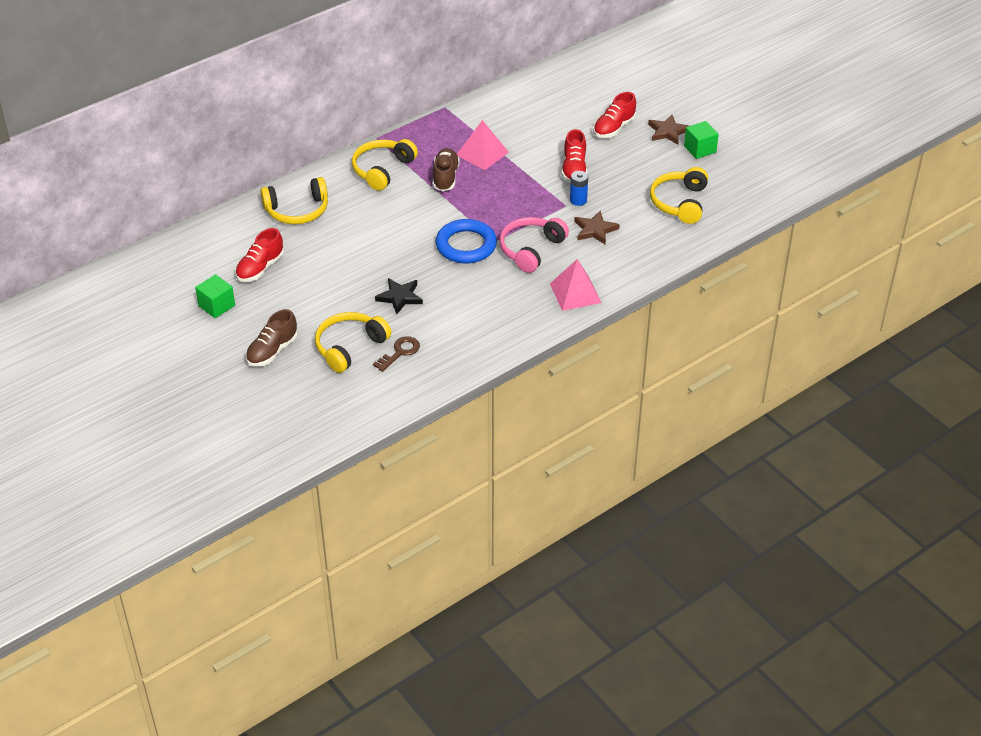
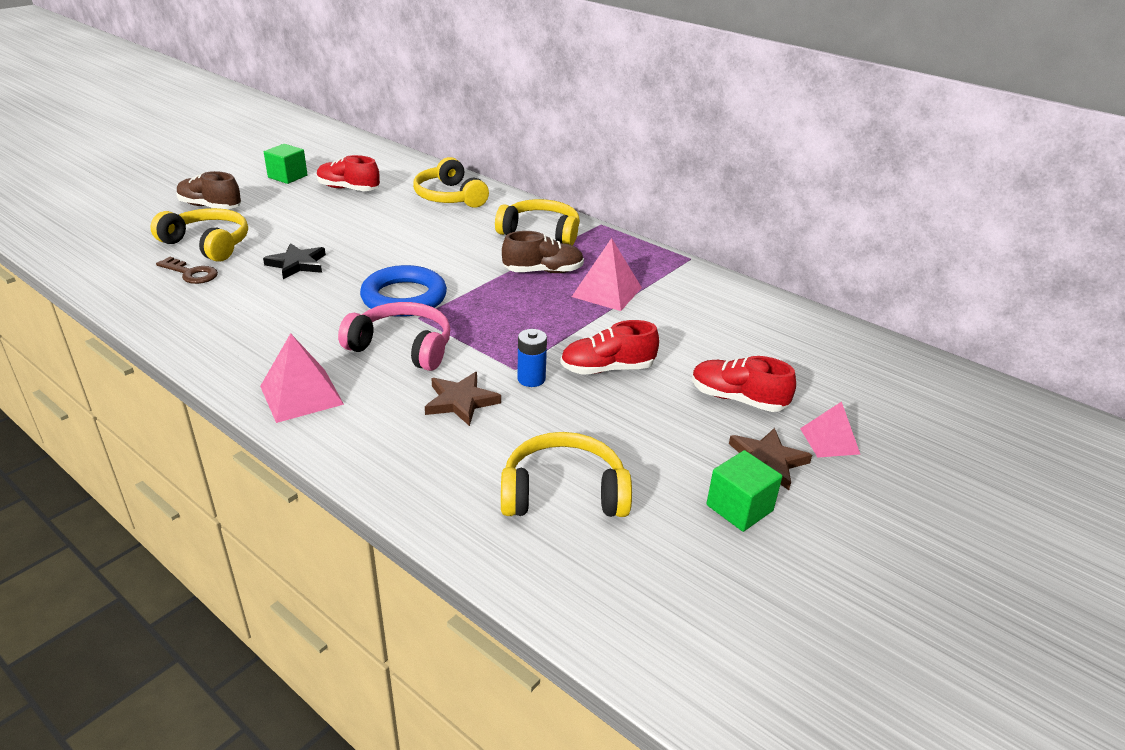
camera: 75 degrees right, 10 degrees down
(656, 107) = (829, 441): none -> pink pyramid

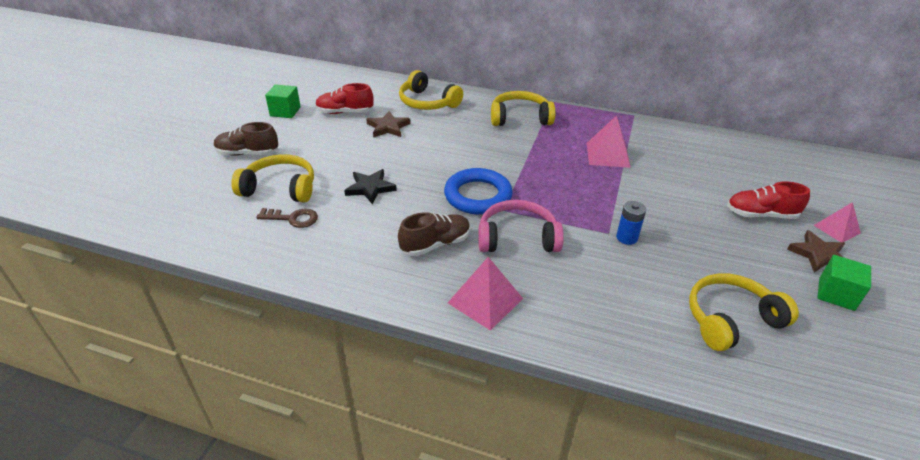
camera: 20 degrees left, 5 degrees up
(461, 401) = (599, 270): brown star -> brown star (388, 127)
(543, 271) = (551, 149): brown shoe -> brown shoe (435, 244)
(607, 369) = (665, 215): red shoe -> none

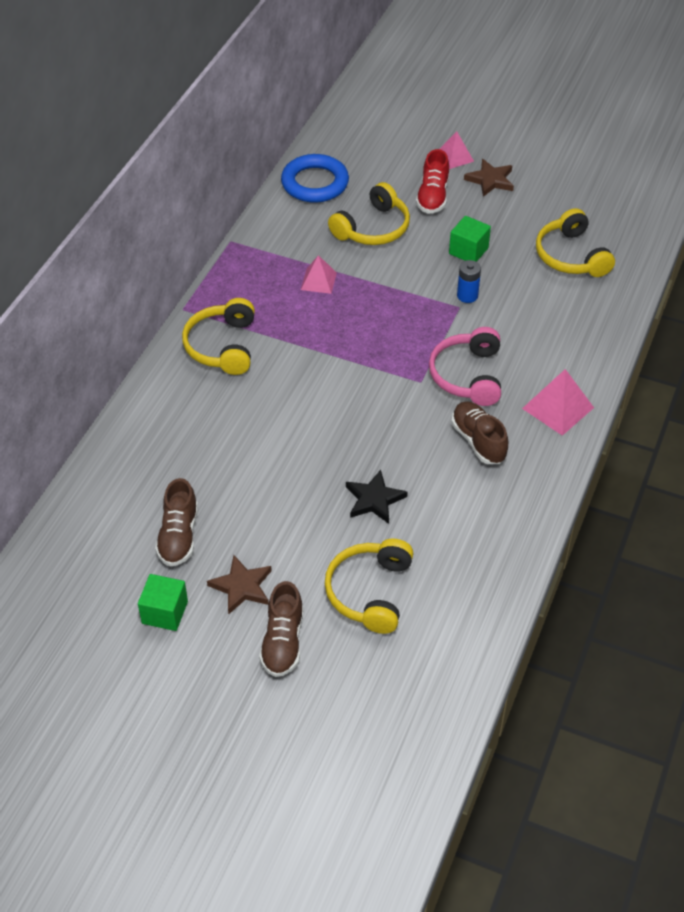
camera: 85 degrees left, 10 degrees up
(292, 218) = (433, 571): brown key -> none
(345, 112) = (178, 536): red shoe -> brown shoe
(388, 127) = (229, 484): brown star -> brown star (242, 586)
(427, 102) = (163, 440): yellow headphones -> yellow headphones (373, 228)
(478, 196) = (394, 401): blue ring -> blue ring (315, 183)
(608, 155) = (318, 281): pink pyramid -> pink pyramid, size x0.66
(836, 294) = (538, 187): green cube -> green cube (468, 251)

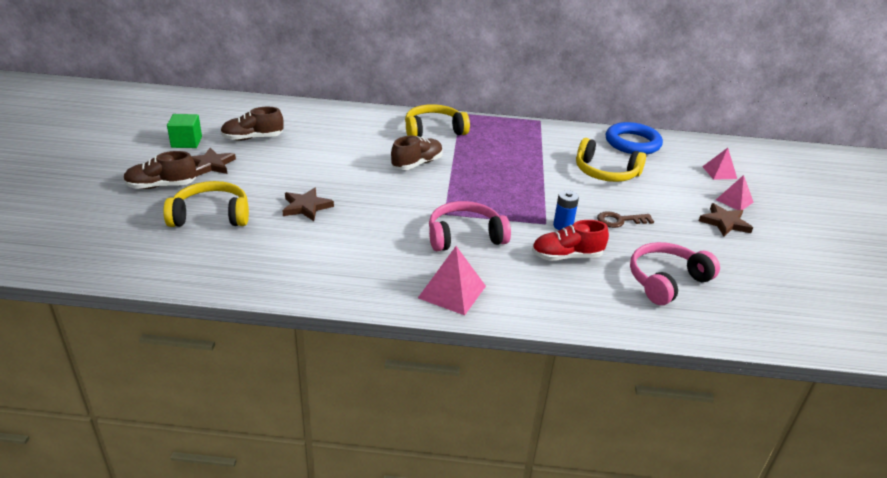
camera: 70 degrees right, 15 degrees down
(318, 281) = (526, 157): pink pyramid -> pink pyramid (719, 172)
(374, 499) = (306, 207): black star -> brown star
(432, 197) = (671, 195): red shoe -> red shoe (566, 256)
(468, 251) = (620, 220): green cube -> brown key
(478, 441) = (389, 250): brown shoe -> brown shoe (417, 164)
(571, 256) = (666, 280): yellow headphones -> pink headphones

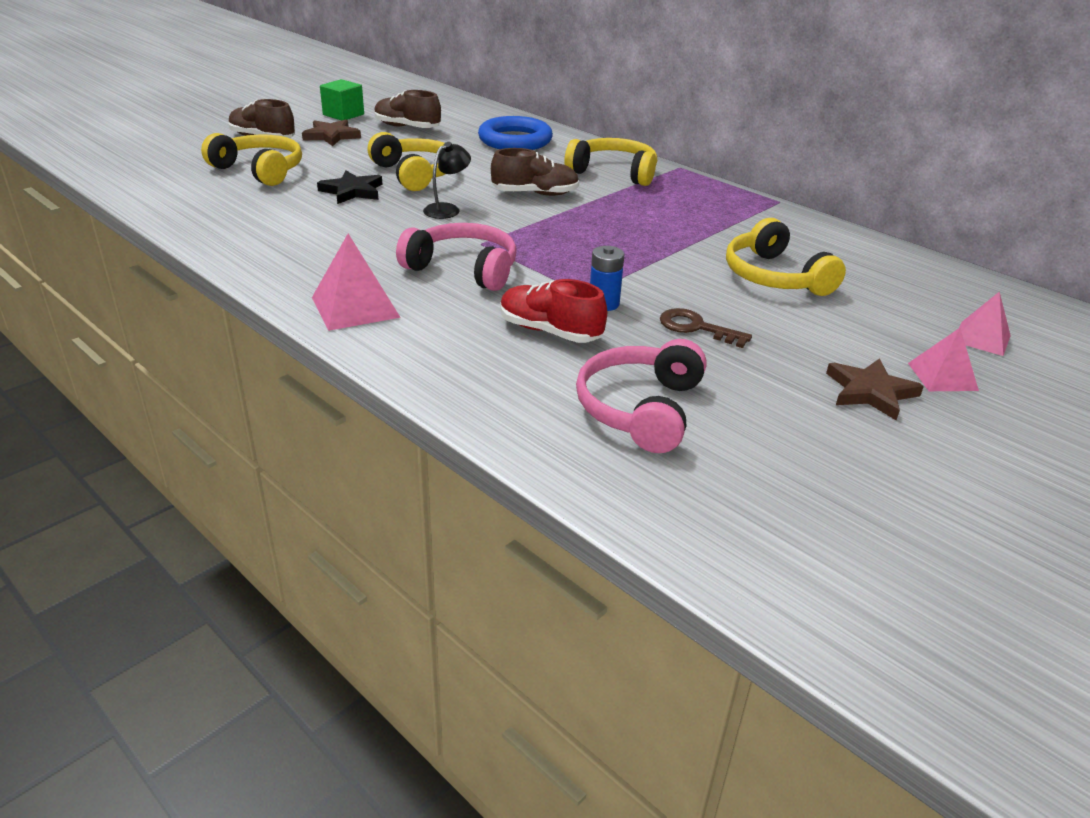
camera: 40 degrees right, 0 degrees up
(306, 207) = (352, 191): brown star -> black star
(323, 176) = (415, 174): none -> yellow headphones
(387, 196) = (447, 209): none -> black lamp
(632, 143) = (884, 262): blue ring -> blue ring (515, 140)
(666, 280) = (640, 409): pink headphones -> pink headphones turned 75 degrees counterclockwise

